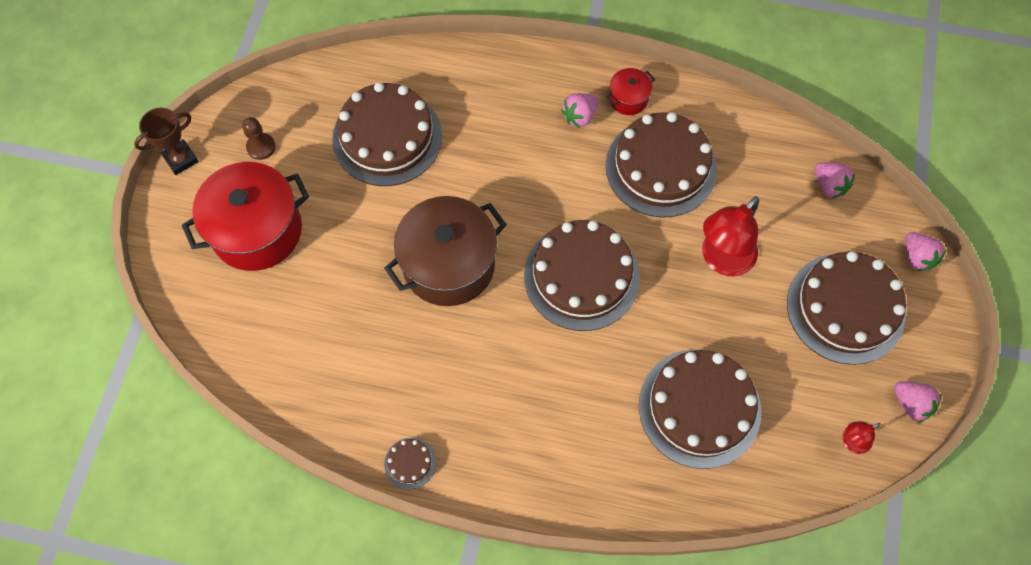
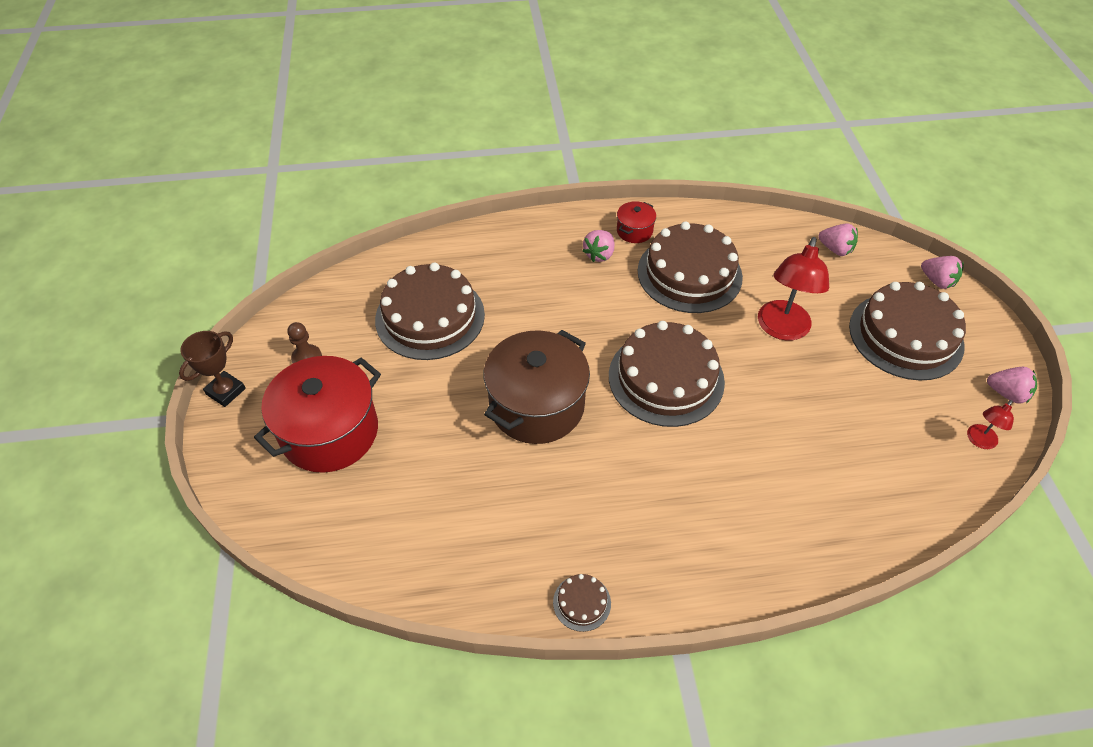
camera: 20 degrees left, 15 degrees down
(699, 408) = (832, 456): brown cake -> none

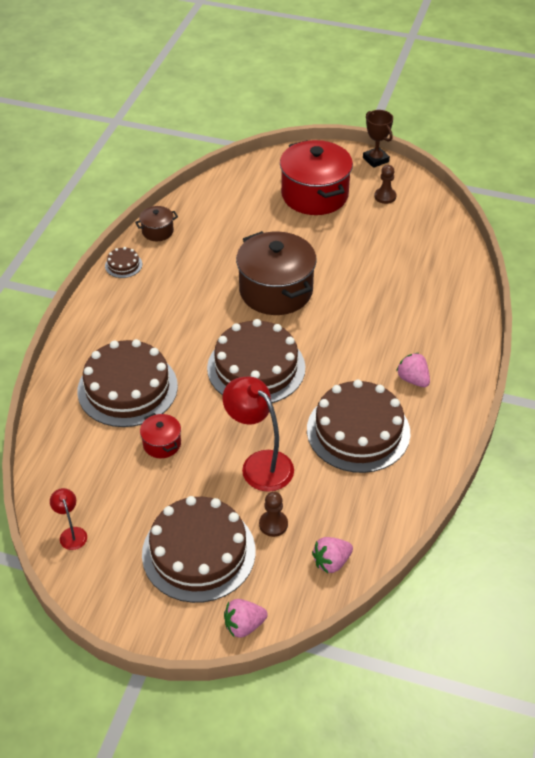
camera: 115 degrees right, 5 degrees down
(430, 317) = (392, 261): brown cake -> brown cake (127, 388)
(489, 593) = (157, 231): none -> brown pot
(634, 231) = (432, 415): red pot -> red pot (162, 444)
(834, 296) = (273, 524): none -> brown pawn
(1006, 393) = (95, 588): pink strawberry -> none

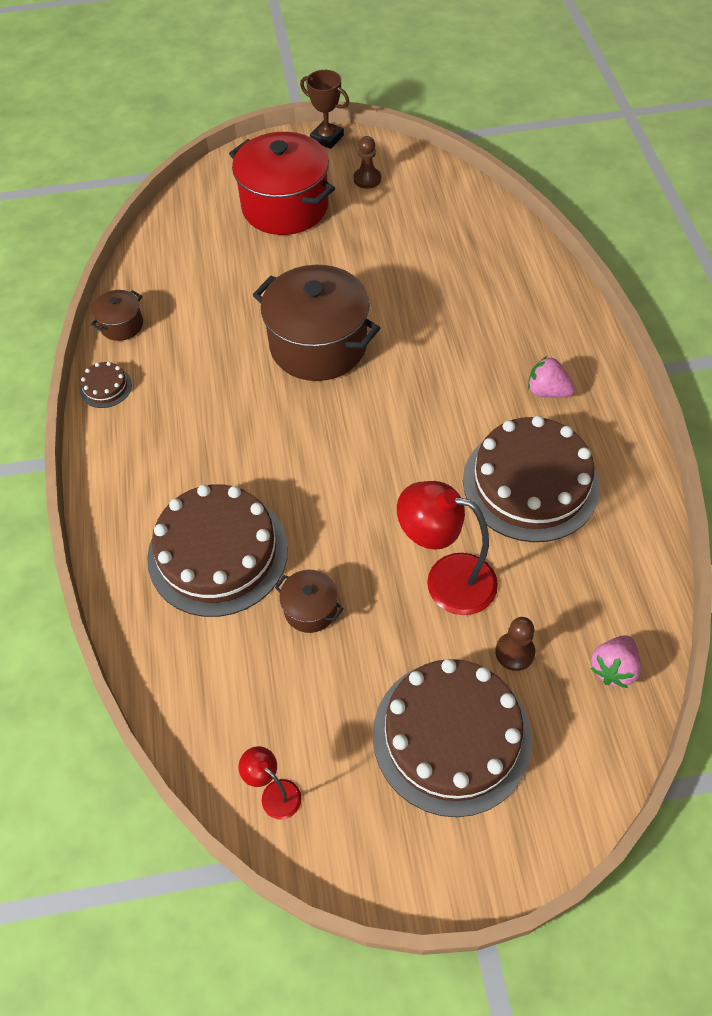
camera: 25 degrees left, 10 degrees up
(162, 444) = (310, 609): red pot -> brown pot
(244, 625) = (570, 808): pink strawberry -> none
(256, 367) = (359, 454): brown cake -> none

